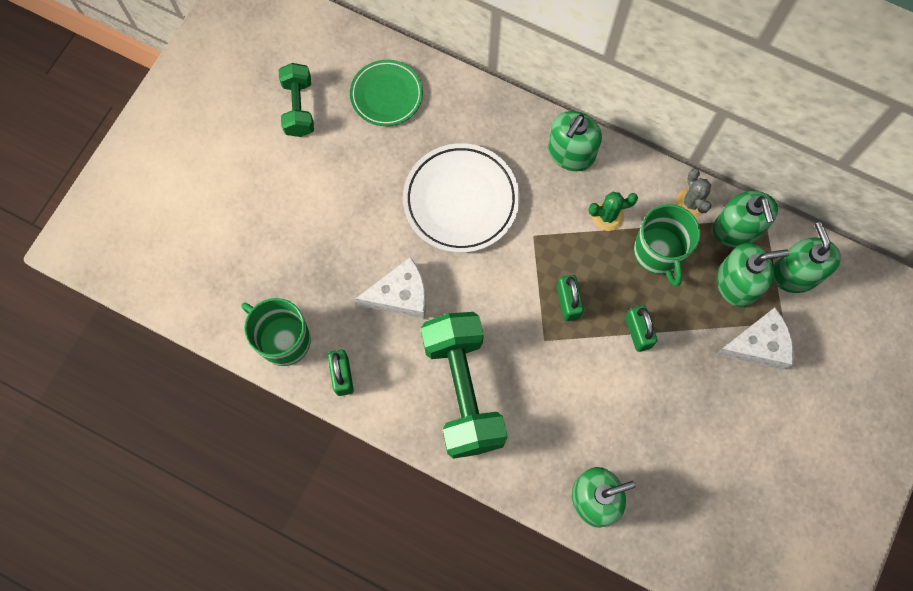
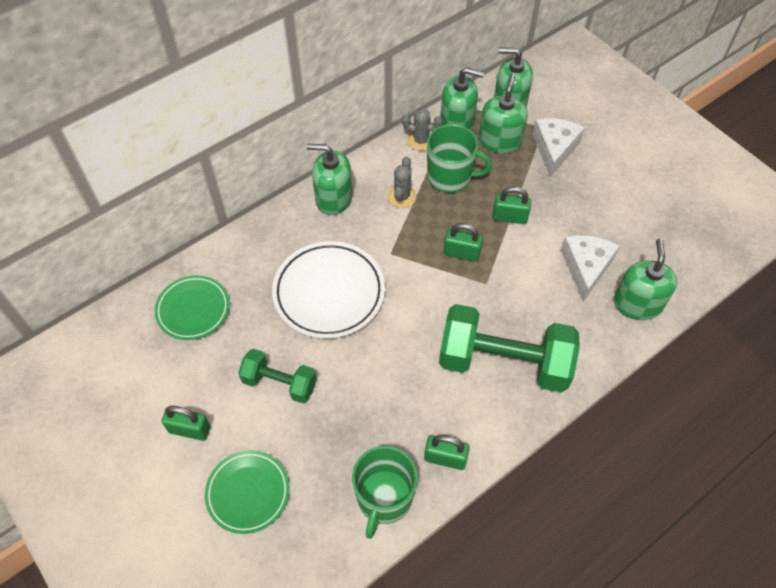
camera: 65 degrees left, 15 degrees down
(241, 229) = (248, 493): none -> green plate
(275, 154) = (189, 430): none -> green padlock
(283, 340) = (384, 498): green mug -> green mug turned 45 degrees counterclockwise
(298, 108) = (155, 388): green dumbbell -> green dumbbell (279, 383)
(400, 295) = (391, 376): white cheese -> white cheese (586, 268)
(571, 153) = (333, 198): green soap dispenser -> green soap dispenser turned 135 degrees clockwise
(607, 216) = (402, 196): green cactus -> grey cactus

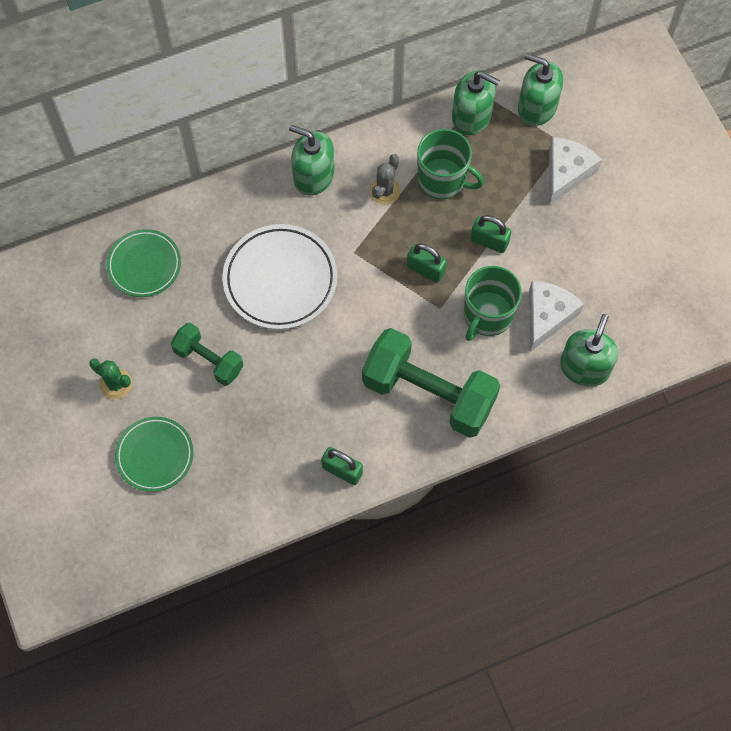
camera: 15 degrees right, 10 degrees up
(189, 430) = (115, 384): green padlock -> green cactus
(384, 498) = (275, 492): green mug -> green mug (487, 315)
(421, 141) = (425, 129): grey cactus -> none
(500, 141) = (510, 149): green soap dispenser -> none

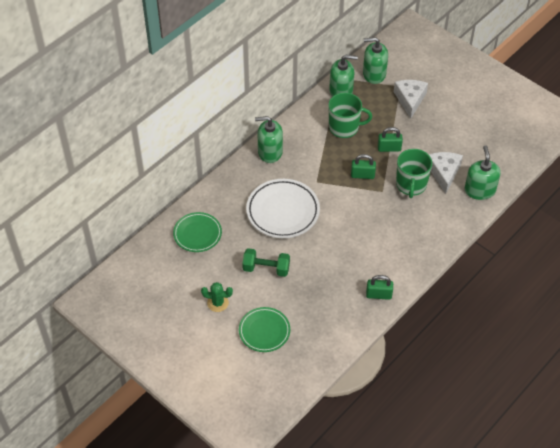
camera: 25 degrees left, 15 degrees down
(385, 191) = (315, 144): grey cactus -> none
(428, 393) = (403, 236): green dumbbell -> none

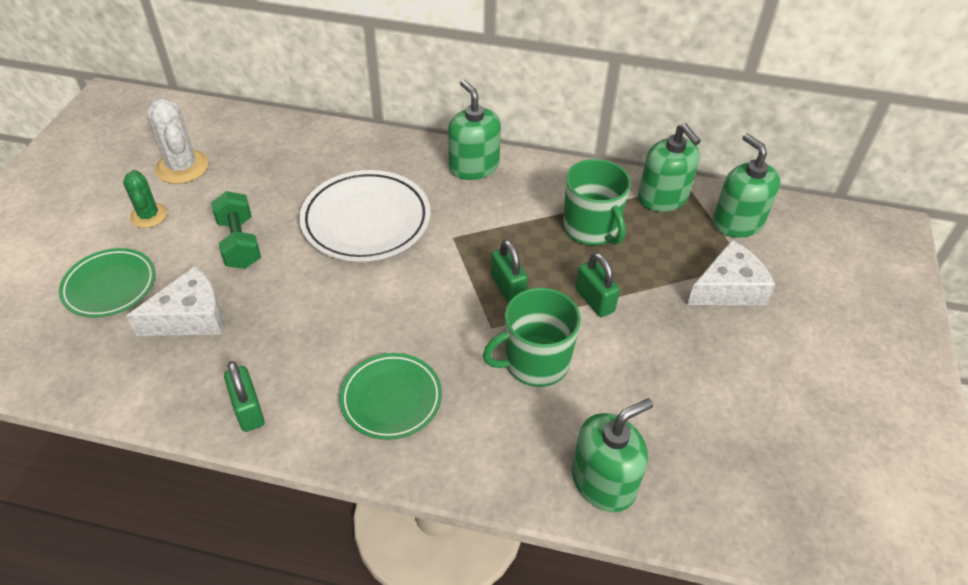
camera: 60 degrees right, 5 degrees down
(184, 278) = (182, 167): none -> white cactus
(197, 234) = (270, 152): green plate -> green plate (391, 399)
(444, 173) = (601, 403): white cheese -> white cheese (190, 317)

